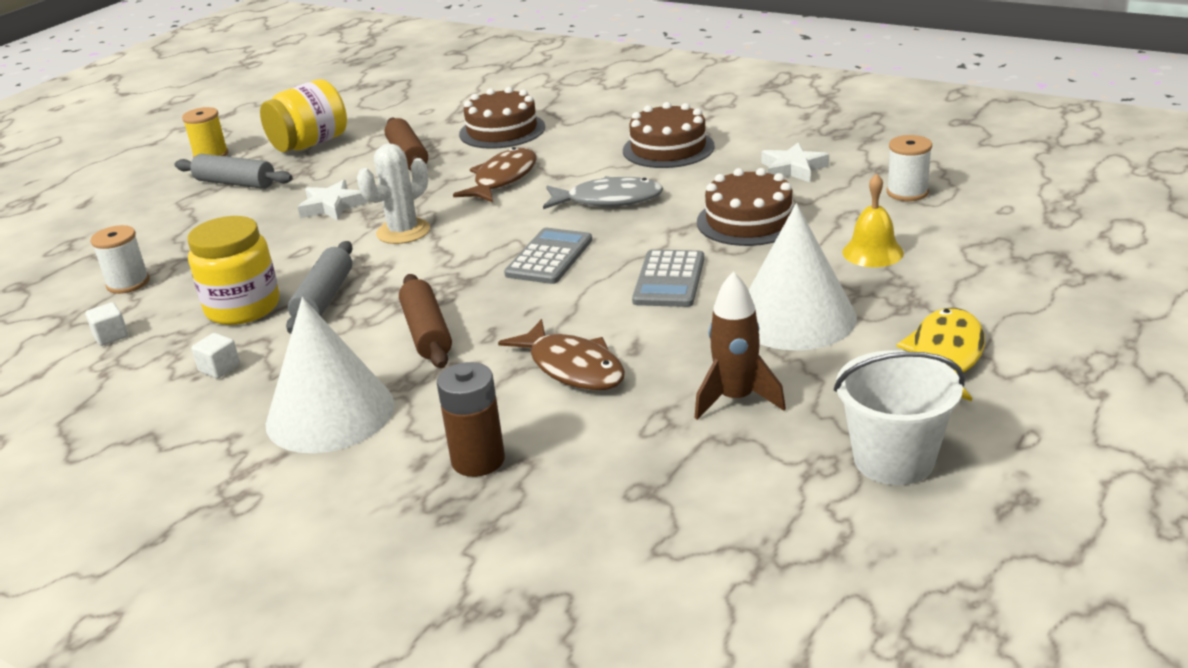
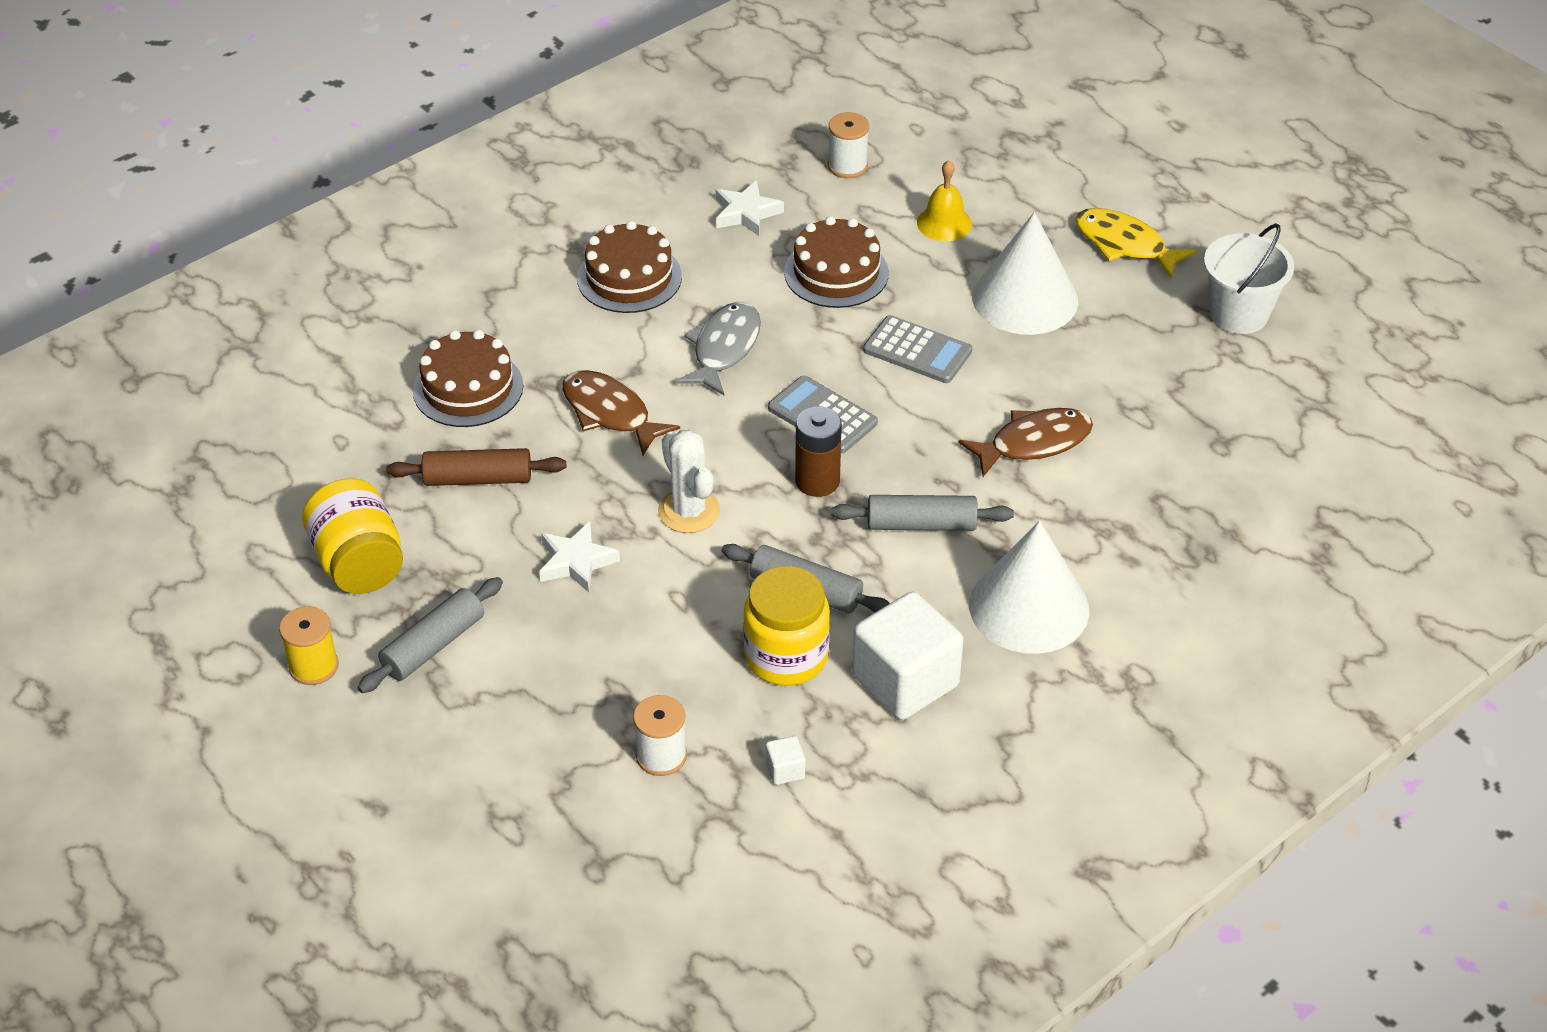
camera: 75 degrees left, 15 degrees up
(219, 368) = (905, 681): white cube -> white cube, size x2.50
(427, 333) = (921, 524): brown rolling pin -> grey rolling pin
(478, 460) = (1143, 524): brown battery -> brown battery (817, 481)
(736, 399) = (1128, 365): brown rocket -> none

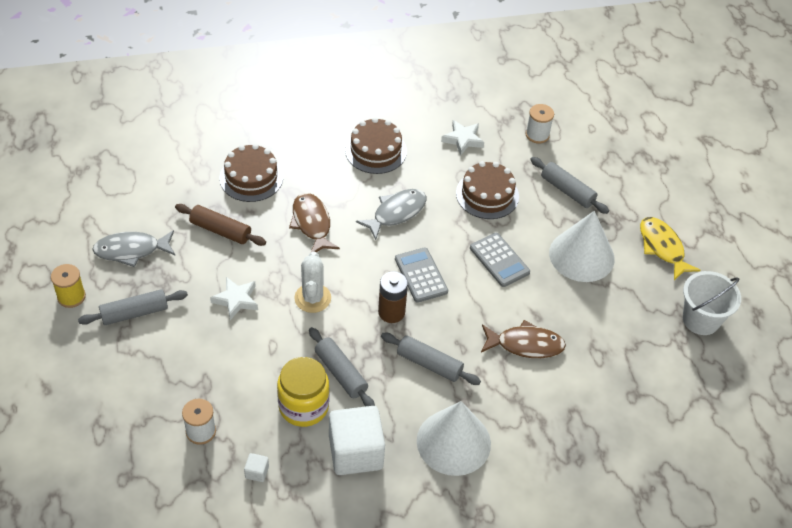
camera: 25 degrees right, 5 degrees up
(359, 563) = (131, 250): yellow jar -> grey fish
(944, 223) = (567, 191): yellow bell -> grey rolling pin

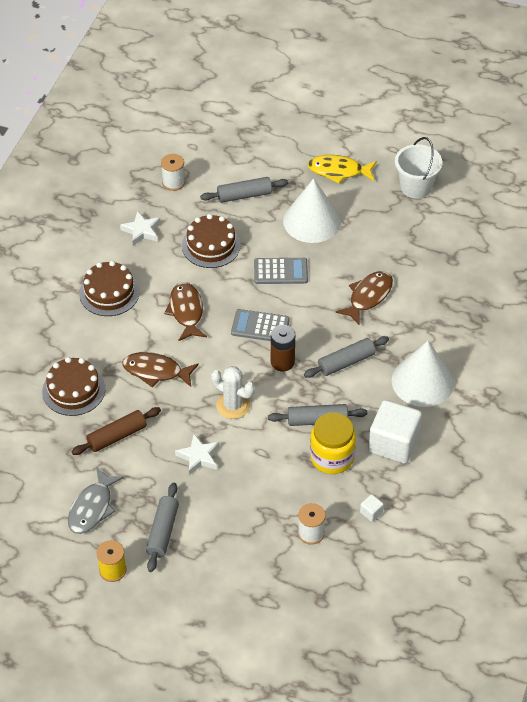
camera: 55 degrees left, 0 degrees up
(396, 213) = (186, 311): grey fish -> brown fish

